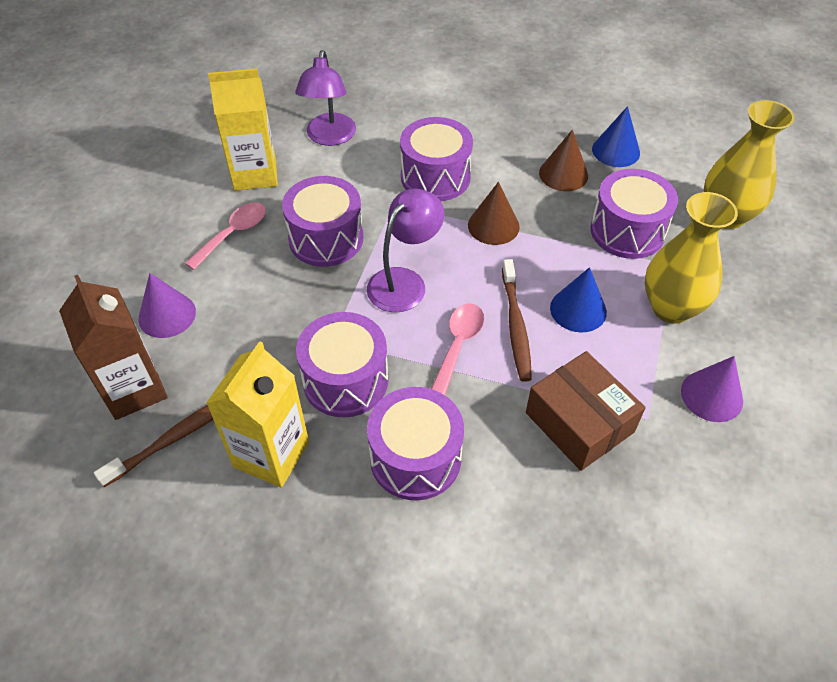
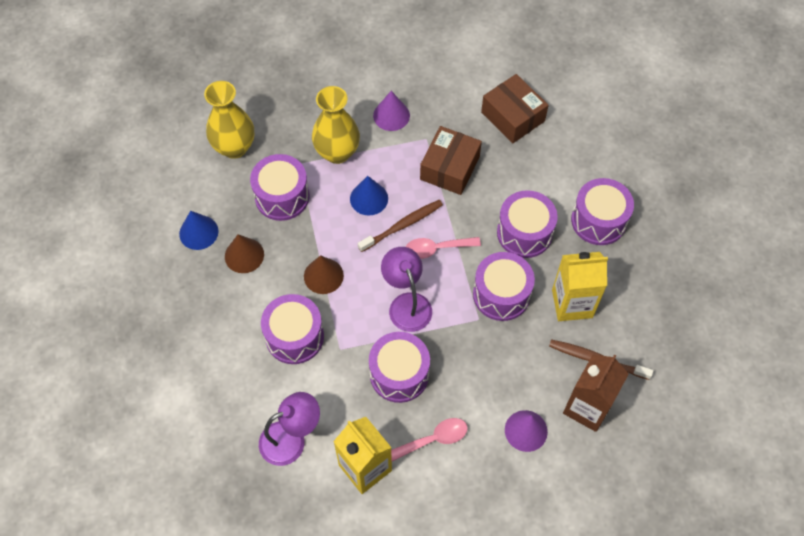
camera: 120 degrees left, 10 degrees up
(233, 234) = (433, 439): pink spoon -> pink spoon turned 150 degrees clockwise
(369, 575) = (598, 220): none -> purple drum
(404, 282) = (407, 303): purple lamp -> purple lamp turned 60 degrees clockwise
(637, 564) = (513, 116): none -> brown box

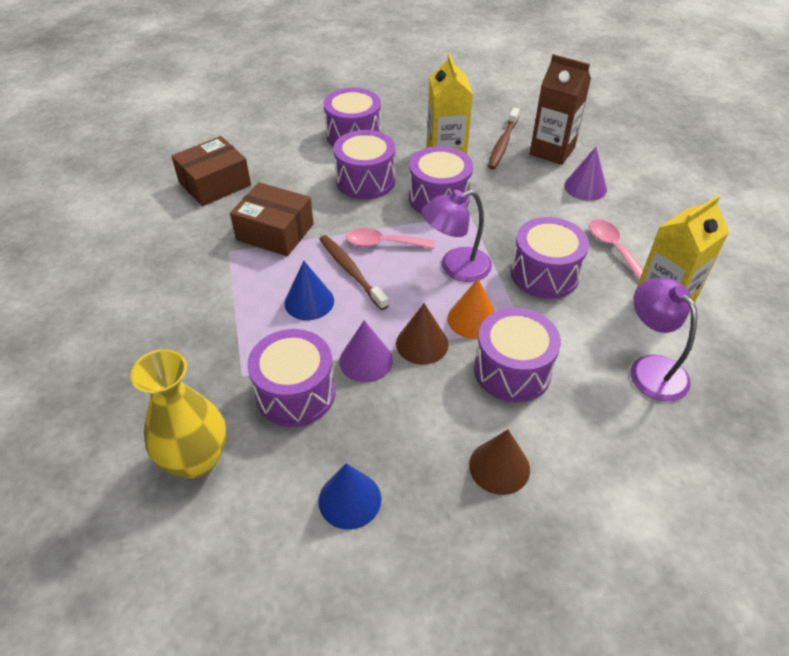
camera: 90 degrees left, 15 degrees down
(244, 255) = (391, 434): brown cone -> brown cone (499, 467)
(337, 152) = (232, 334): yellow vase -> none
(347, 313) = (472, 319): none -> orange cone
(391, 115) = (185, 281): purple cone -> purple cone (366, 360)
(437, 249) = (383, 243): pink spoon -> pink spoon turned 105 degrees clockwise

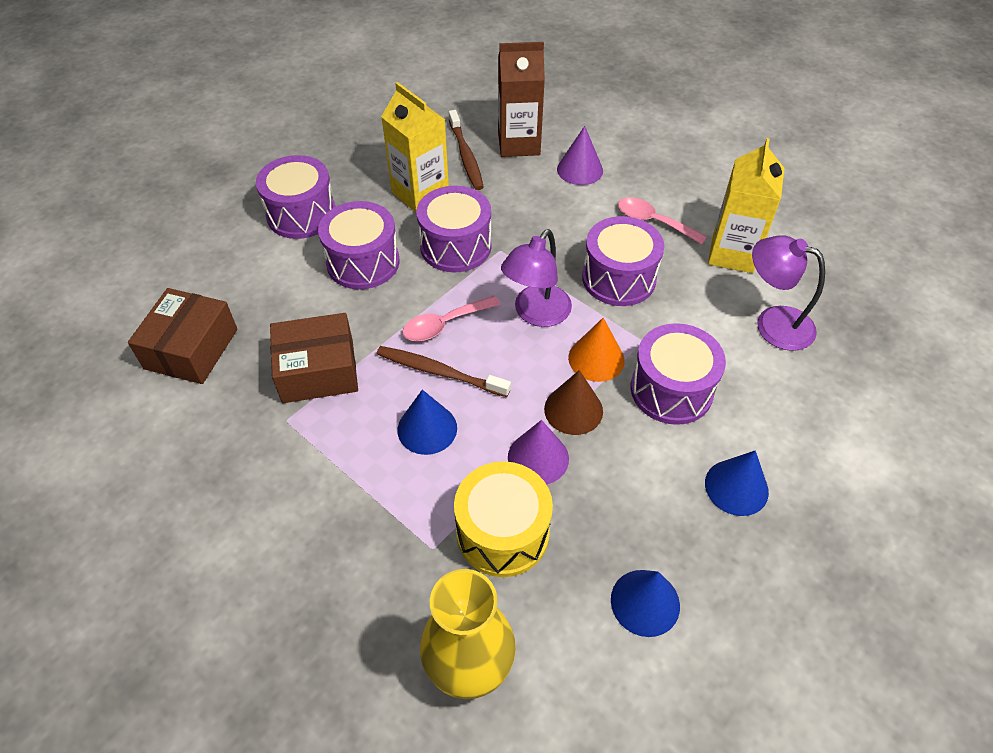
camera: 35 degrees left, 5 degrees up
(295, 393) = (502, 533): purple drum -> yellow drum
(499, 467) = (736, 487): brown cone -> blue cone

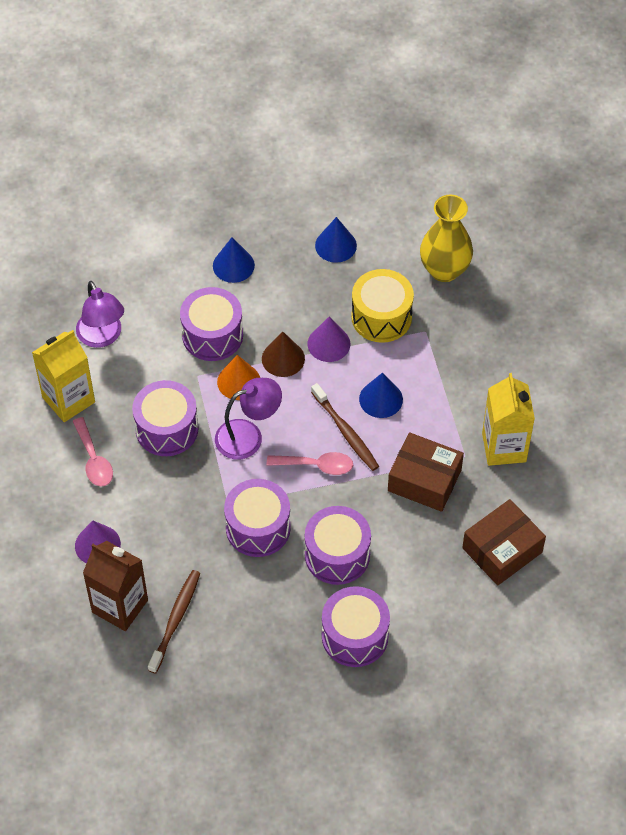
camera: 145 degrees left, 5 degrees up
(420, 193) = (245, 599): yellow carton -> yellow carton (504, 447)

